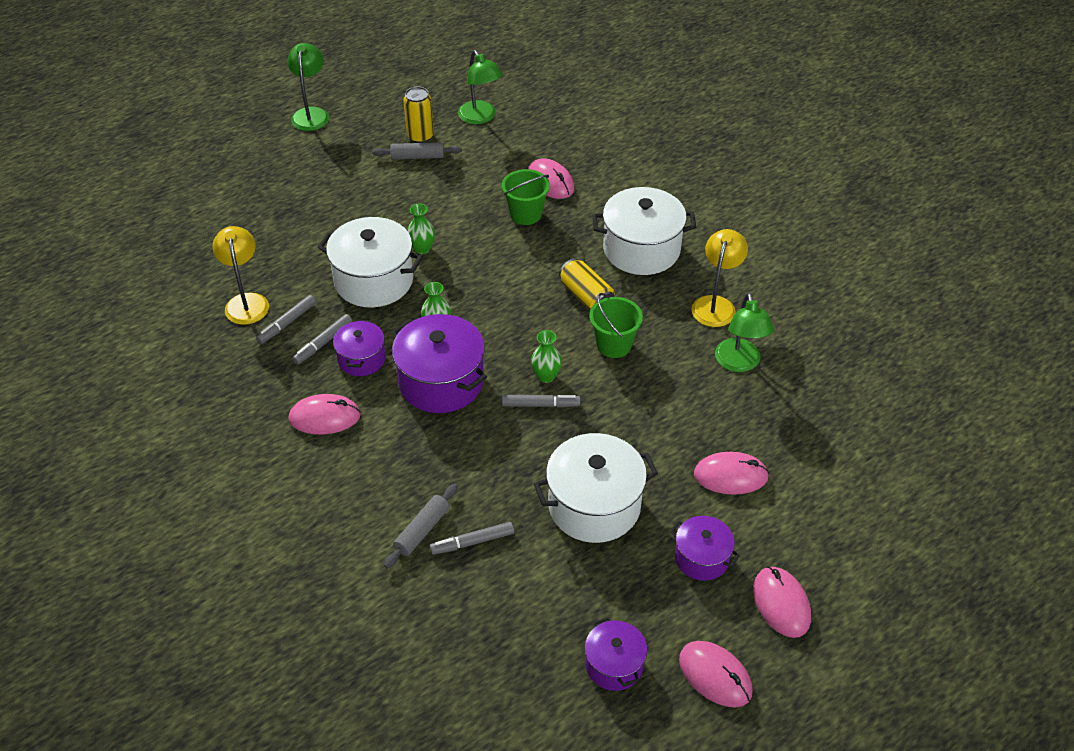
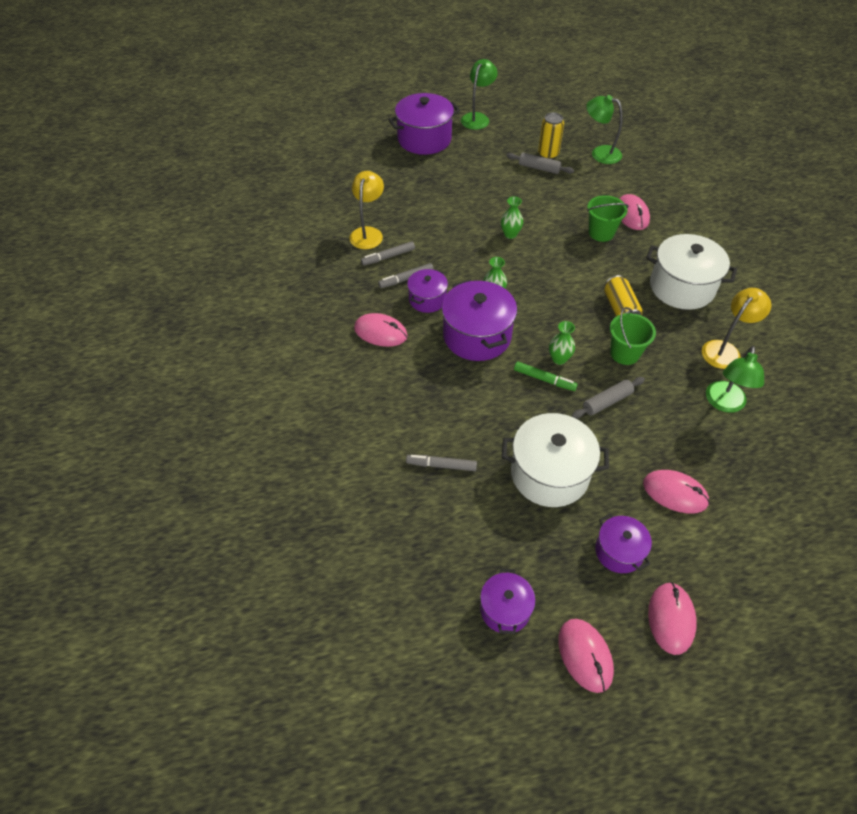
camera: 25 degrees right, 5 degrees up
(257, 160) = (424, 139): none -> purple pot
(374, 280) = (464, 246): white pot -> none
(422, 530) = (408, 442): grey rolling pin -> grey rolling pin (607, 402)
(480, 117) = (600, 153): green lamp -> green lamp turned 120 degrees clockwise
(540, 405) = (544, 379): grey marker -> green marker

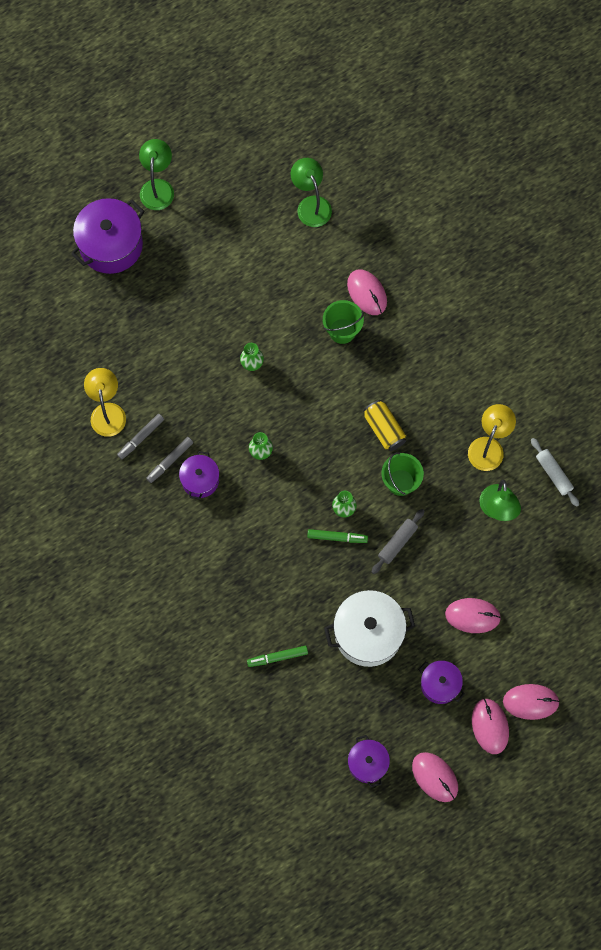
camera: 20 degrees left, 20 degrees up
(380, 332) = (171, 535): pink mouse -> pink mouse (530, 702)
(441, 465) = (277, 657): grey marker -> green marker
(477, 336) = (261, 508): purple pot -> none
(539, 168) = (252, 252): grey rolling pin -> none
(548, 154) = (255, 225): yellow can -> none
(600, 153) = (311, 205): green lamp -> green lamp turned 60 degrees clockwise
(682, 287) = (436, 380): white pot -> none
(793, 390) = (553, 474): none -> white rolling pin

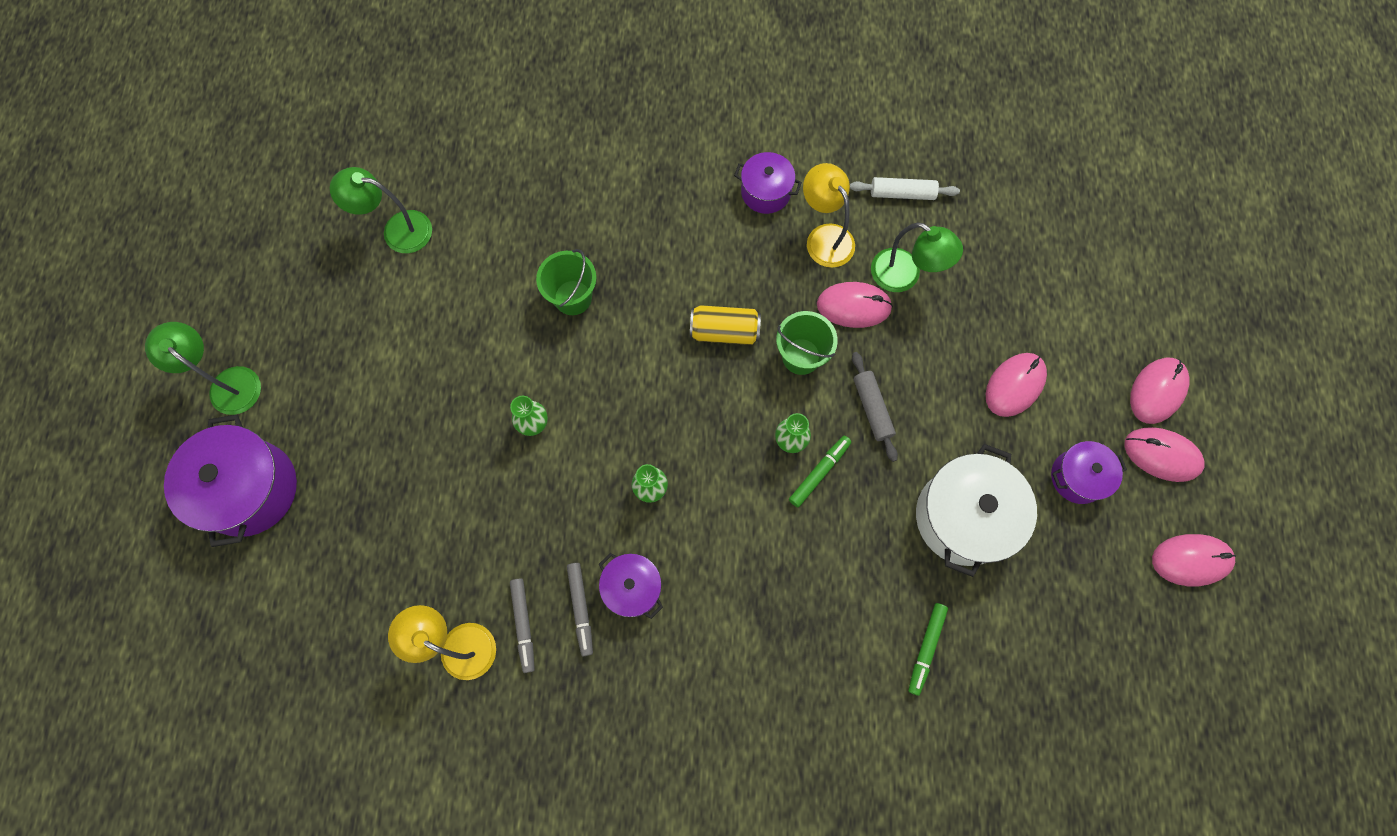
camera: 55 degrees left, 0 degrees up
(367, 293) = (549, 242): pink mouse -> pink mouse (853, 306)
(367, 763) = (1129, 629): purple pot -> purple pot (765, 192)

